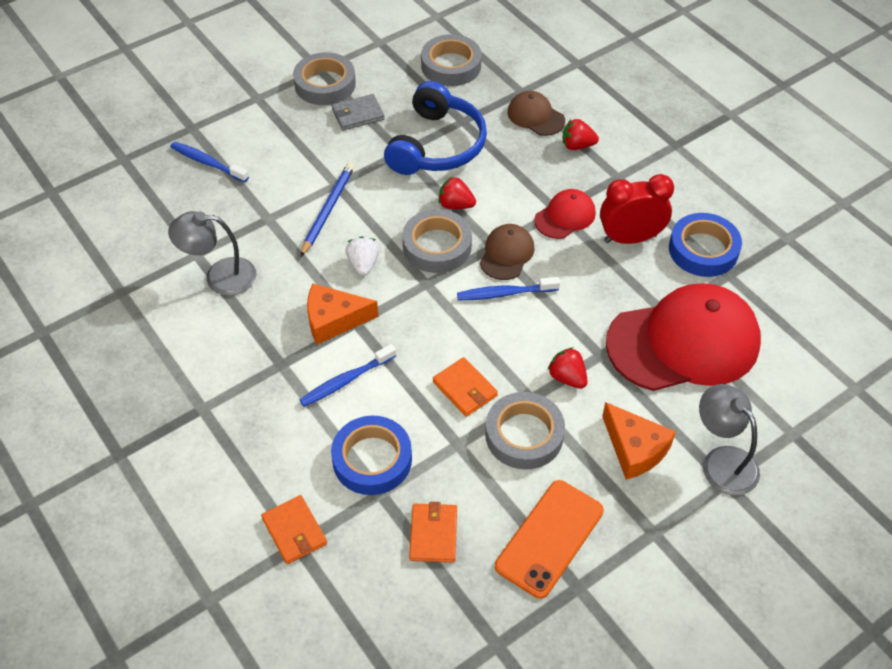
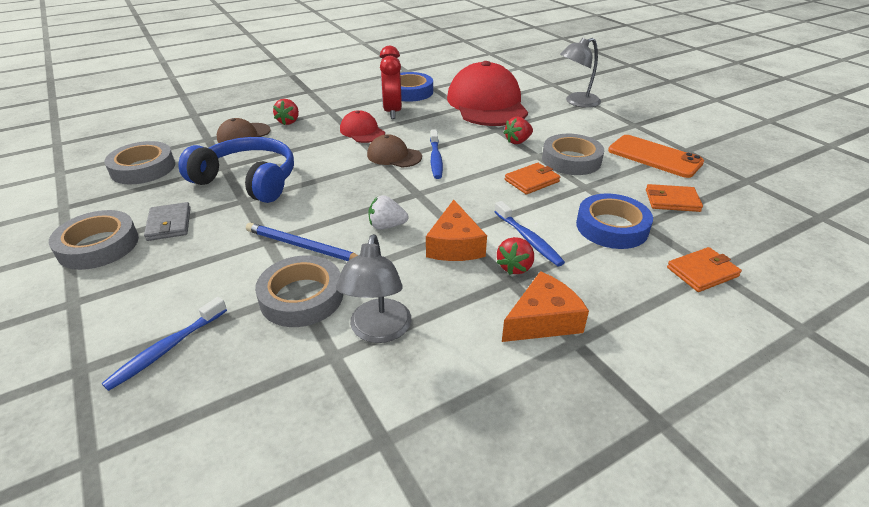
camera: 85 degrees left, 15 degrees down
(437, 246) = (375, 186): grey tape -> grey tape (301, 297)
(455, 205) = (329, 175): red strawberry -> red strawberry (515, 267)
(635, 448) = (574, 125): orange cheese -> orange cheese (543, 320)

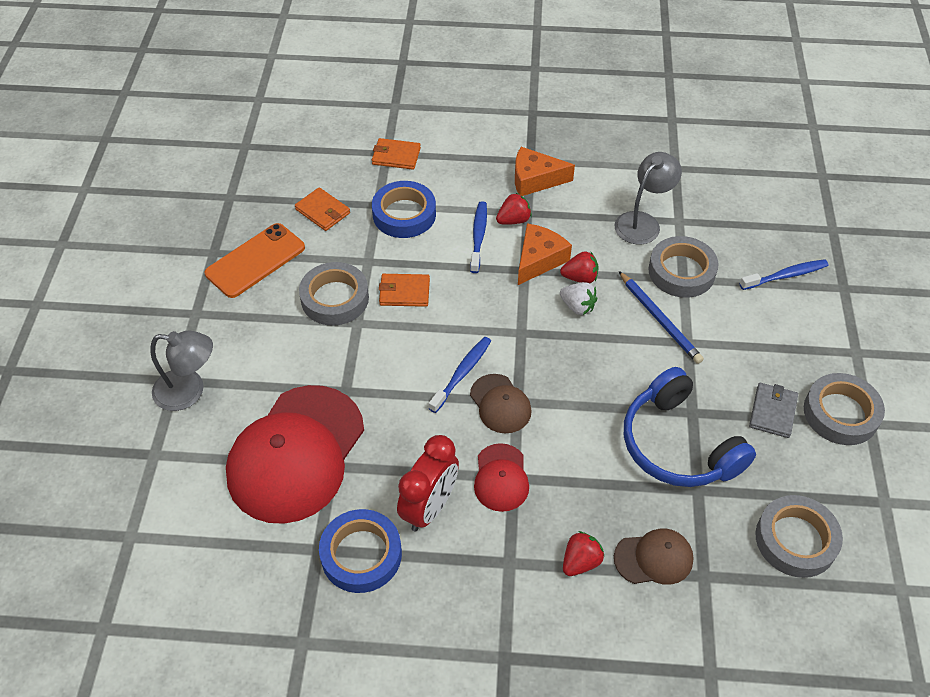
camera: 145 degrees left, 15 degrees up
(518, 141) = (349, 355): red strawberry -> red strawberry (580, 278)
(654, 156) = (255, 261): orange phone -> orange phone turned 60 degrees clockwise

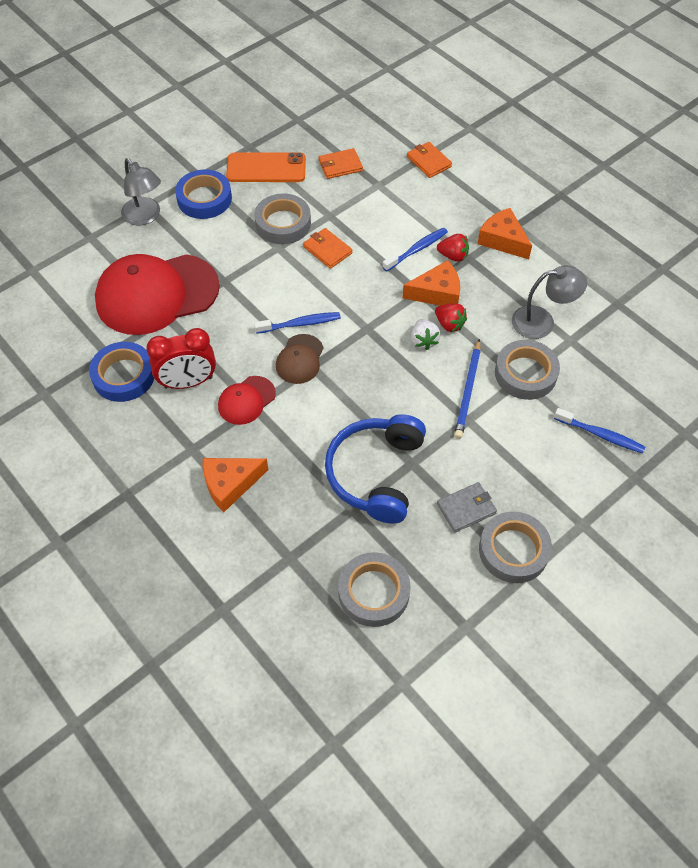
camera: 45 degrees right, 5 degrees up
(322, 211) = (340, 165): orange wallet -> orange wallet turned 75 degrees clockwise
(404, 214) = (387, 202): blue tape -> blue tape (204, 199)
(580, 561) = (230, 484): red strawberry -> orange cheese
(654, 558) = (273, 521): brown cap -> none

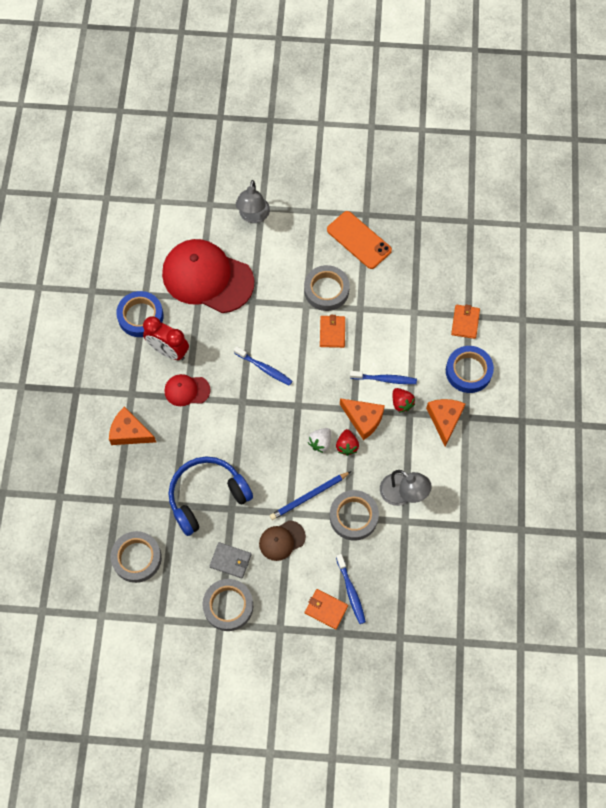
camera: 45 degrees right, 10 degrees up
(204, 199) = (299, 232): blue tape -> blue tape (468, 371)
(300, 359) = (240, 391): brown cap -> brown cap (282, 540)
(340, 165) = (406, 277): orange wallet -> orange wallet (326, 609)

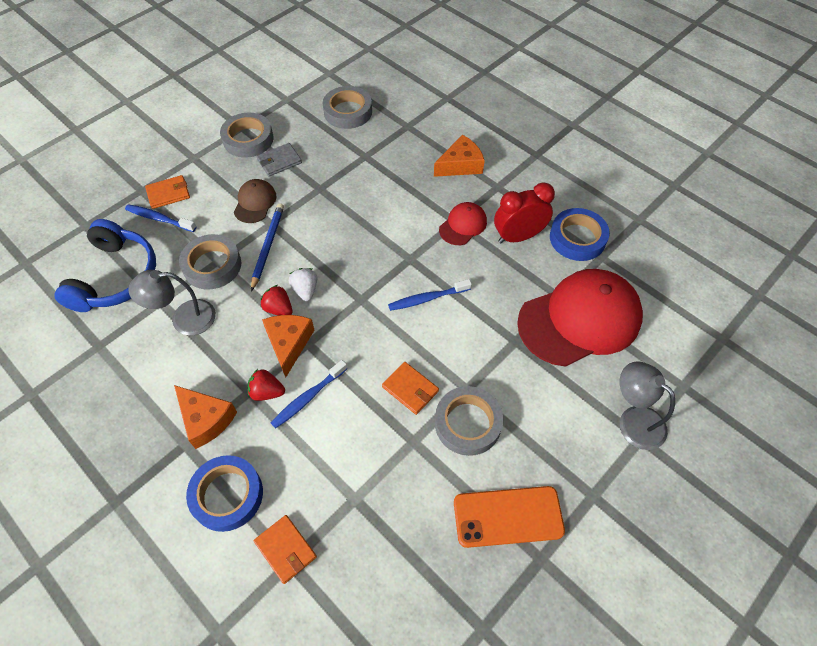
camera: 130 degrees right, 10 degrees down
(207, 496) = (348, 179): blue headphones -> blue headphones (116, 277)
(363, 419) = (288, 343): orange cheese -> orange cheese turned 105 degrees clockwise

